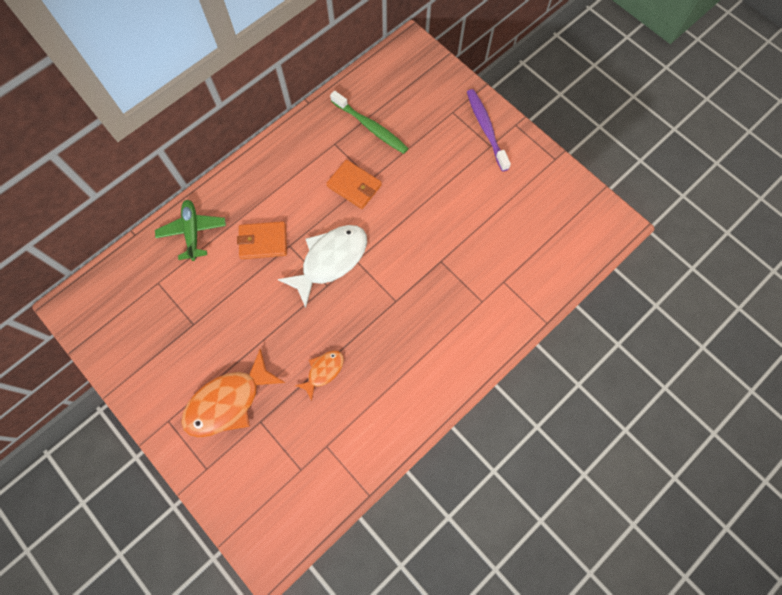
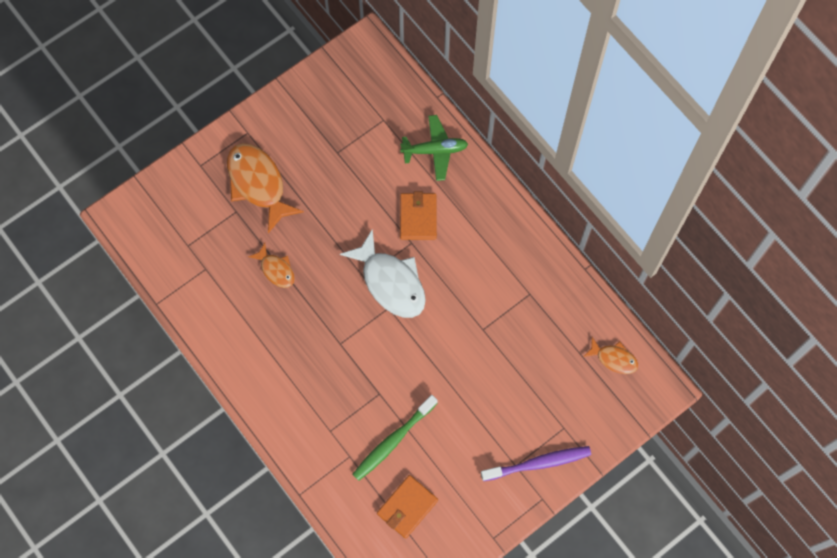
camera: 95 degrees right, 0 degrees up
(354, 186) = (475, 311): orange wallet -> orange wallet (407, 507)
(371, 127) = (548, 334): green toothbrush -> green toothbrush (393, 441)
(388, 78) = (614, 358): none -> orange fish

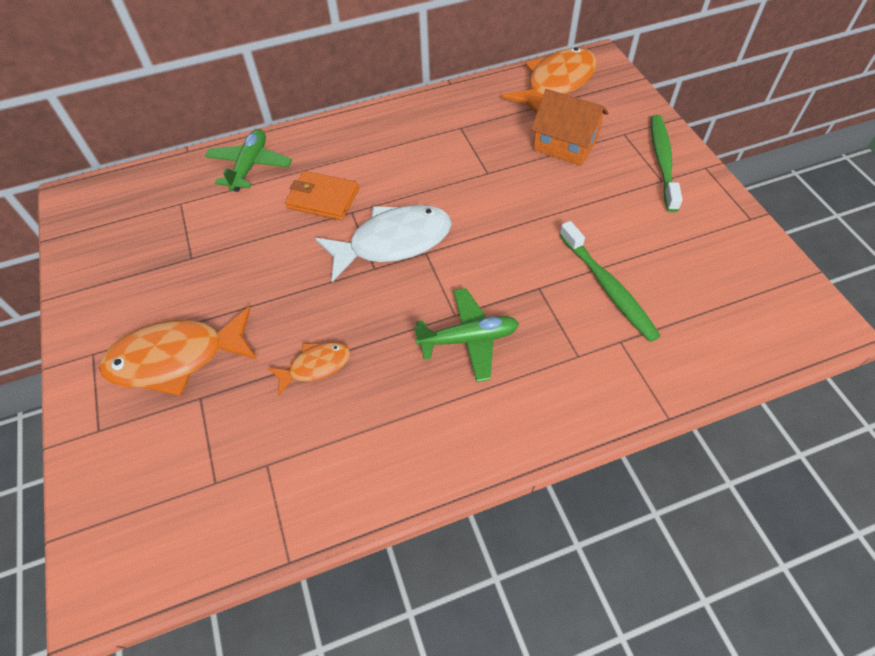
camera: 70 degrees left, 15 degrees down
(323, 357) = (468, 339): none -> green plane
(407, 507) = (702, 293): orange wallet -> none
(535, 382) = (565, 144): none -> orange house
(538, 463) = (662, 161): purple toothbrush -> green toothbrush
(614, 358) = (556, 83): orange fish -> orange fish, size x1.88

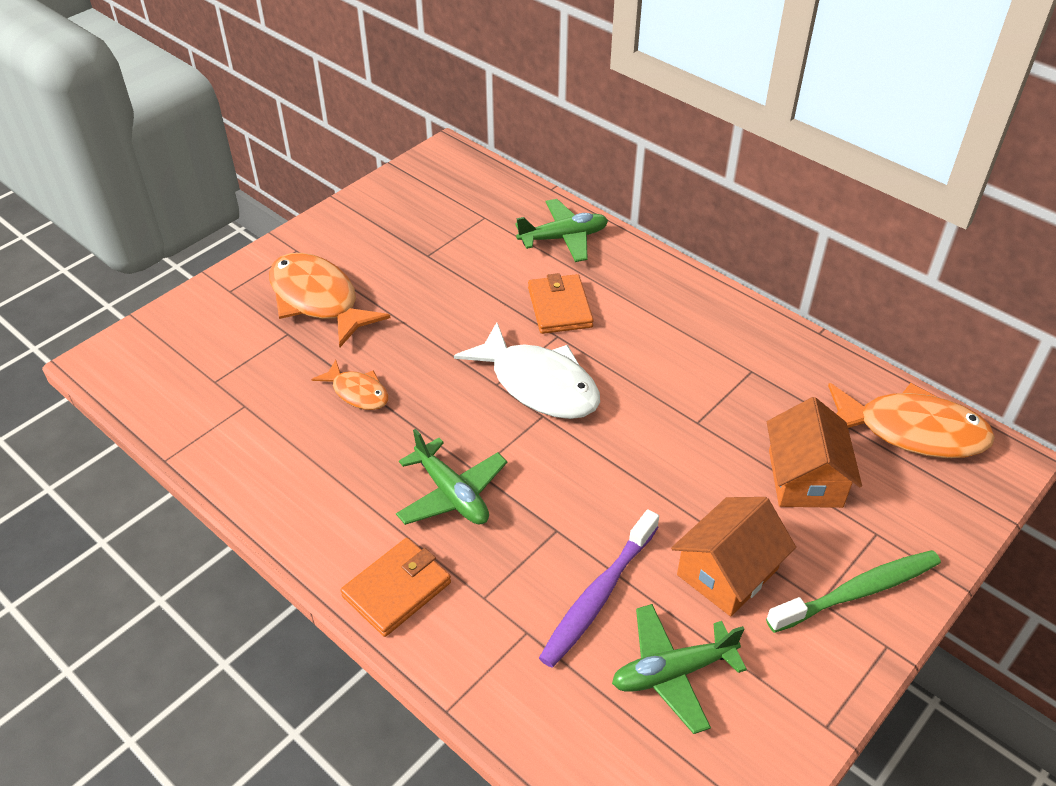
camera: 60 degrees right, 10 degrees down
(543, 411) = (397, 589): none -> orange wallet
(608, 287) = (598, 596): green toothbrush -> purple toothbrush
(620, 213) = (727, 572): none -> orange house
(686, 274) = (672, 672): none -> green plane

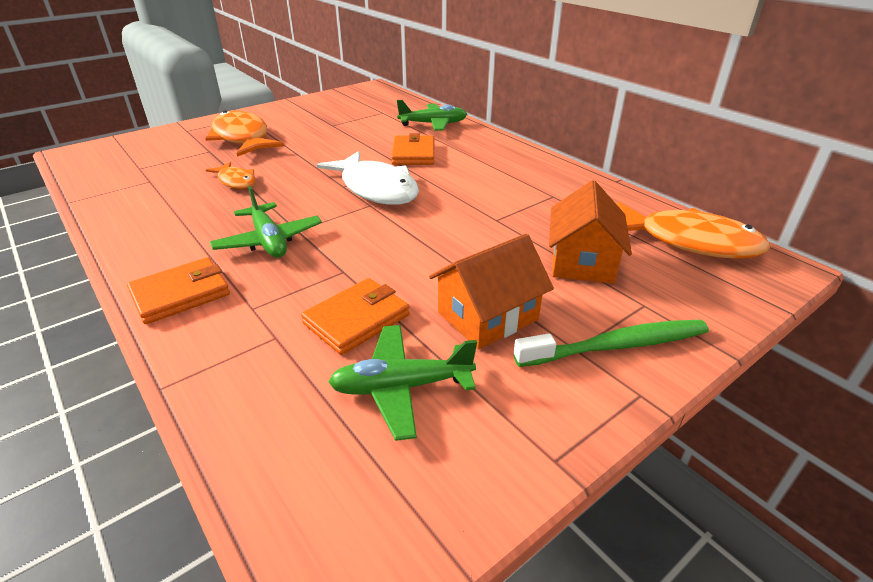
camera: 10 degrees right, 10 degrees down
(598, 596) = (356, 319): purple toothbrush -> orange wallet

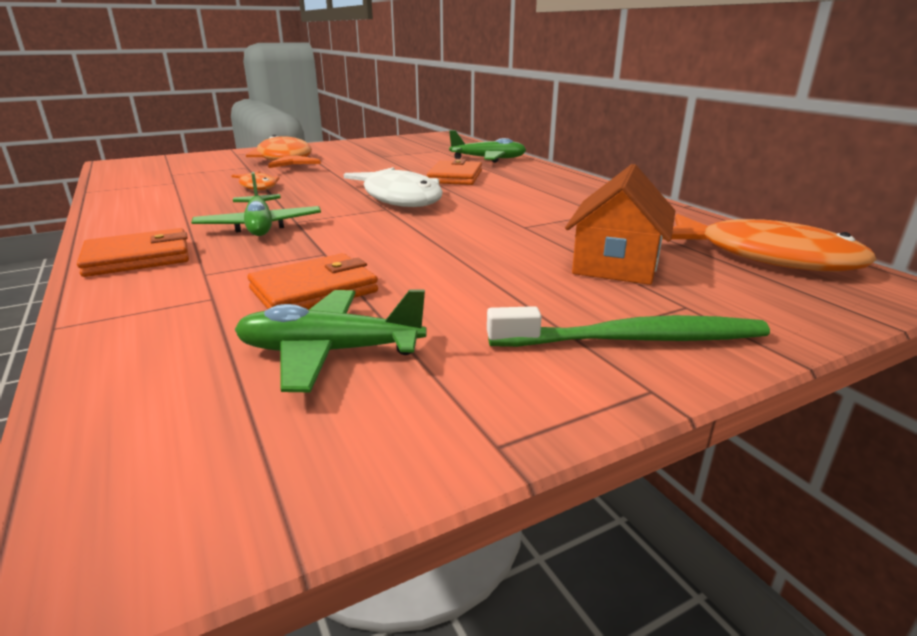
camera: 10 degrees right, 10 degrees down
(488, 316) = (473, 300): orange house -> none

